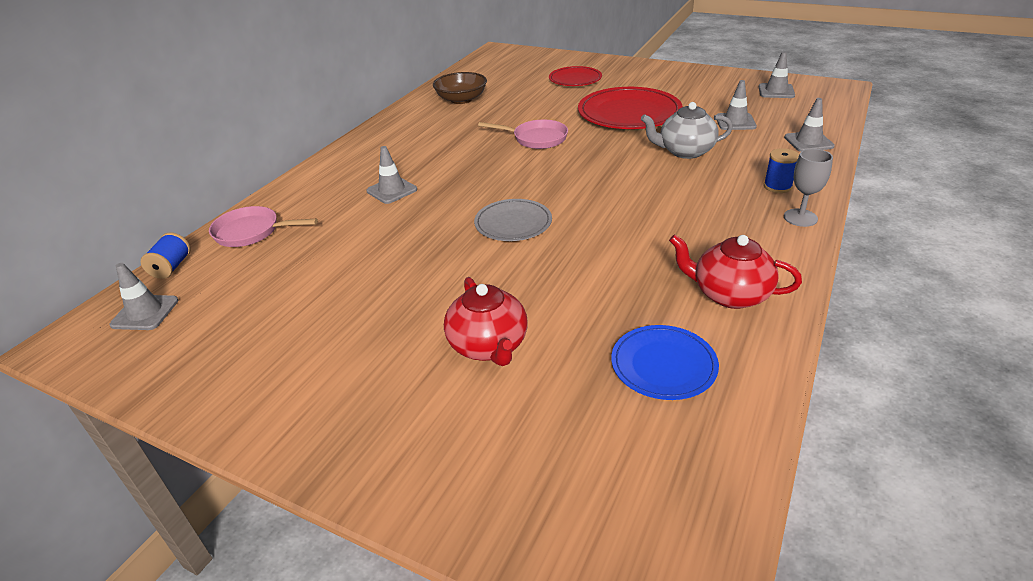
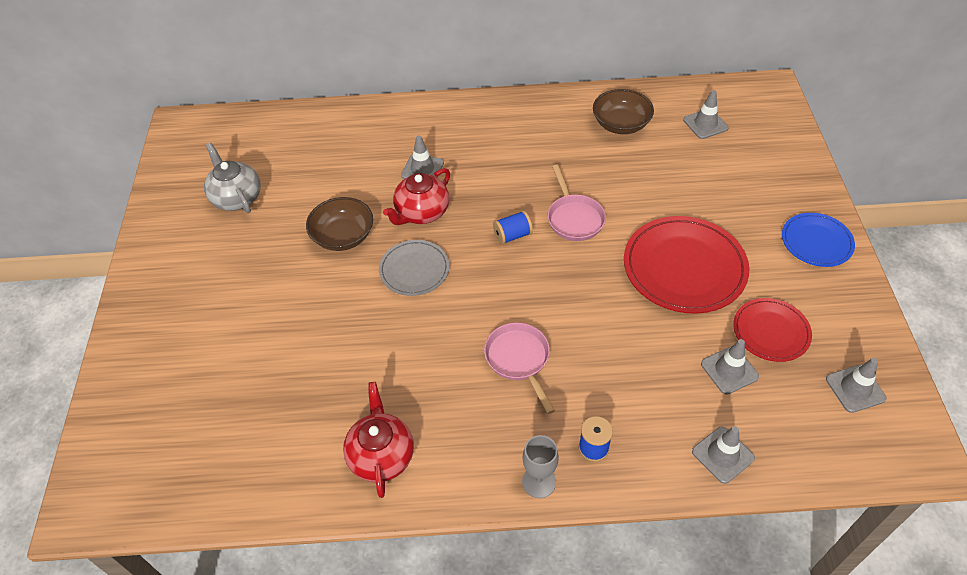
camera: 60 degrees right, 15 degrees up
(145, 313) = (217, 137): grey traffic cone -> grey traffic cone (705, 124)
(171, 267) = (266, 116): blue spool -> blue spool (512, 235)
(252, 232) = (324, 127): pink pan -> pink pan (519, 360)
(422, 254) = (343, 236): none -> brown bowl
(488, 346) = (255, 327): red teapot -> red teapot (421, 212)
(575, 79) = (741, 187): red plate -> red plate (771, 331)
(663, 365) = (275, 437): blue plate -> blue plate (816, 242)
(685, 151) = (623, 346): grey teapot -> grey teapot (237, 198)

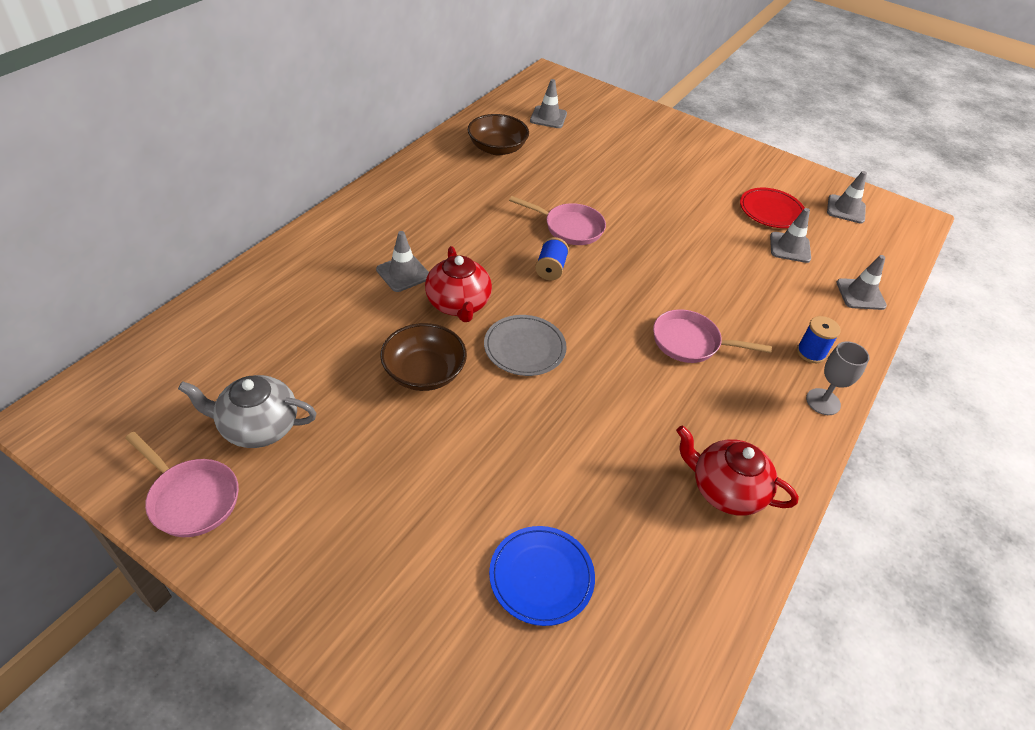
camera: 60 degrees left, 5 degrees down
(170, 208) = (191, 498): none -> pink pan
(684, 267) = (677, 209): red plate -> none
(816, 242) = (711, 147): blue plate -> blue plate (541, 577)

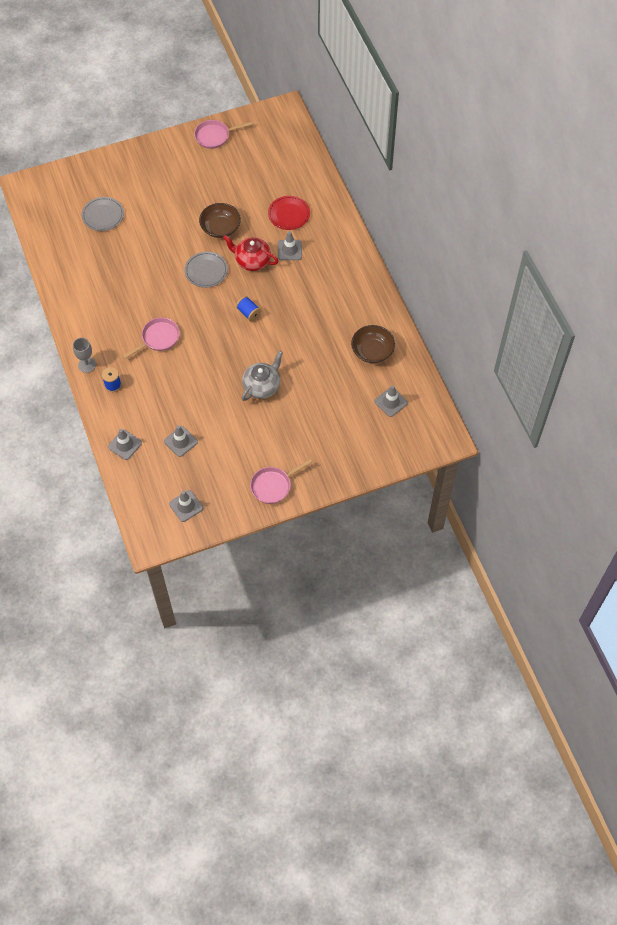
camera: 130 degrees right, 15 degrees up
(258, 427) = (233, 164): grey teapot -> grey teapot (262, 386)
(541, 577) = (103, 215): blue plate -> grey plate
(569, 227) = (274, 342): pink pan -> pink pan (273, 485)
(725, 490) = (83, 293): red teapot -> none
(771, 211) = (215, 460): red plate -> red plate (289, 214)

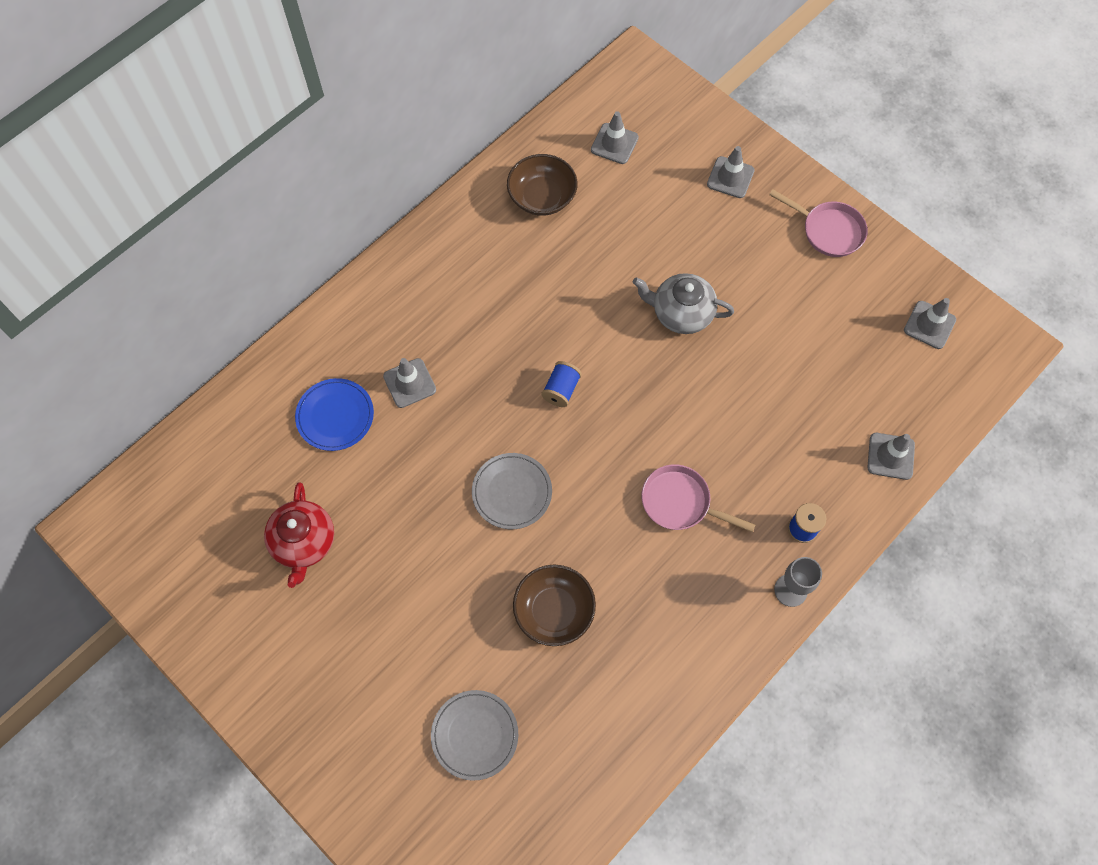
camera: 115 degrees left, 5 degrees up
(180, 441) = (836, 380): grey traffic cone -> grey traffic cone (730, 177)
(215, 136) = (202, 622): pink pan -> none
(220, 228) = (411, 512): brown bowl -> brown bowl (554, 611)
(252, 261) = (457, 430): red teapot -> red teapot (304, 542)
(289, 214) = (335, 416): red plate -> blue plate

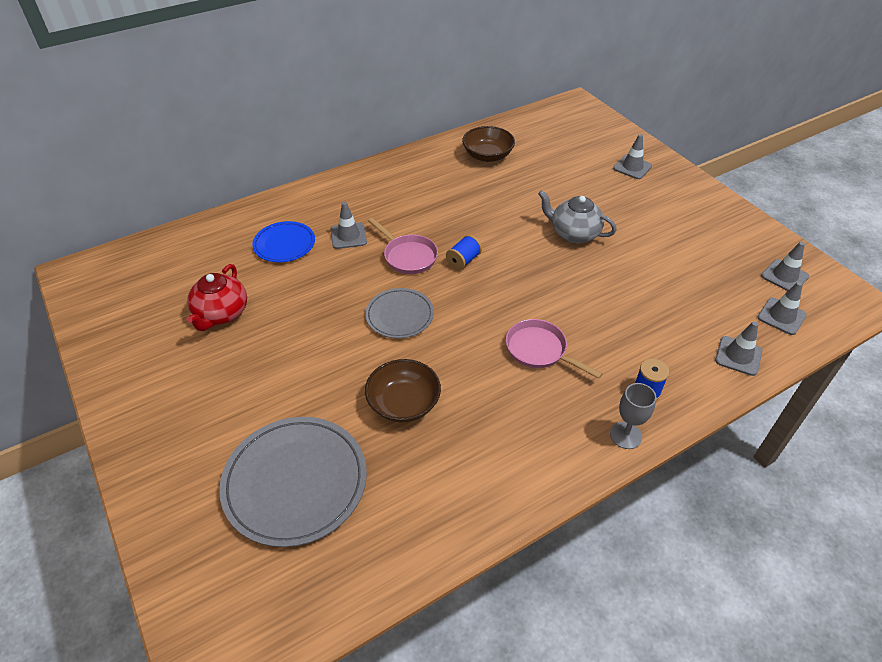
camera: 15 degrees right, 20 degrees down
(475, 735) = (295, 482): grey plate -> grey plate, size x1.72
(614, 144) = (549, 138): grey traffic cone -> grey traffic cone (781, 316)
(828, 230) = (705, 207): pink pan -> pink pan (408, 256)

